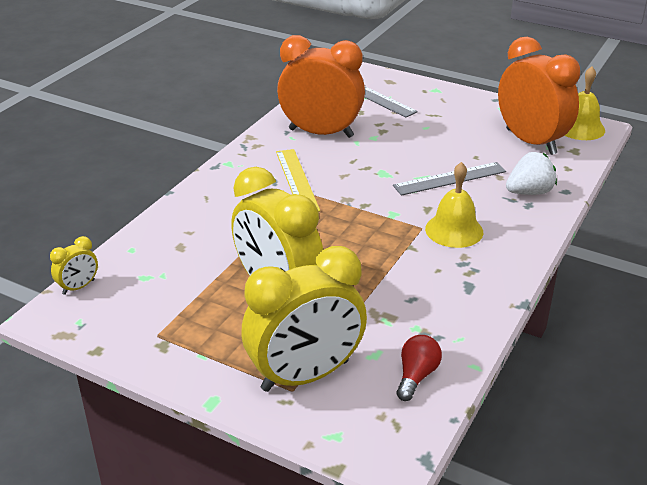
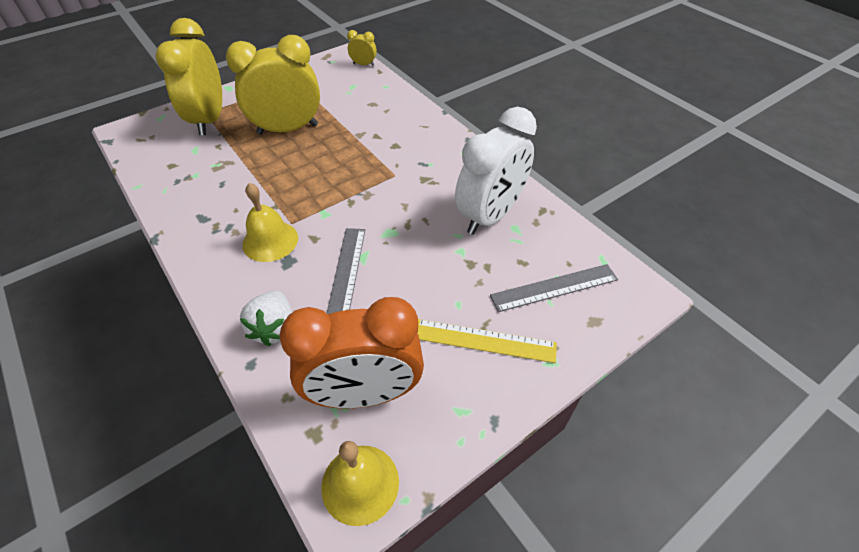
camera: 115 degrees right, 15 degrees up
(78, 287) = (363, 64): yellow clock -> yellow clock turned 120 degrees clockwise
(296, 180) = (416, 175): yellow ruler -> yellow ruler (484, 340)
(321, 133) = (490, 215): orange clock -> white clock
(416, 376) = (159, 159): red light bulb -> none

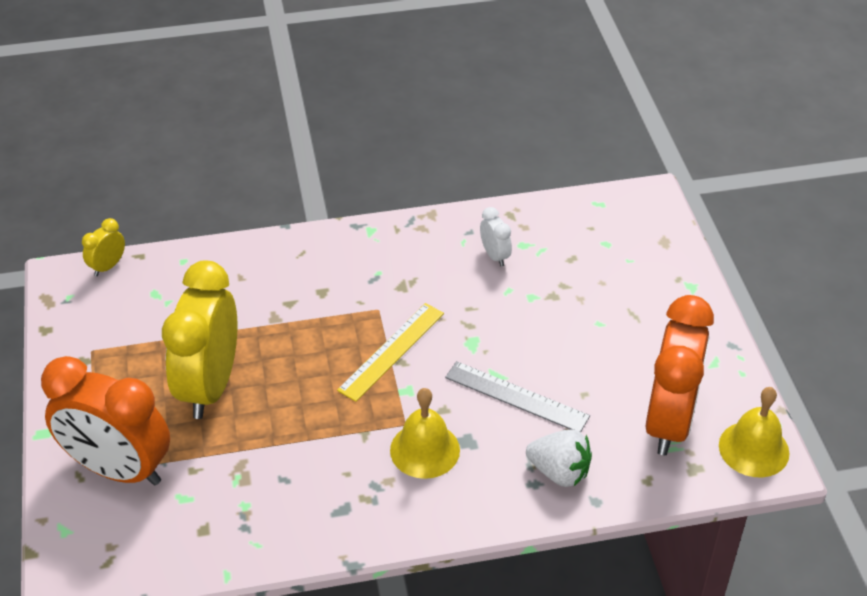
camera: 65 degrees left, 5 degrees down
(209, 120) = (119, 469): yellow clock -> orange clock
(484, 340) = (650, 321): yellow ruler -> yellow ruler (391, 351)
(490, 215) = (495, 256): white clock -> white clock, size x0.42
(554, 287) = (615, 250): grey ruler -> none

